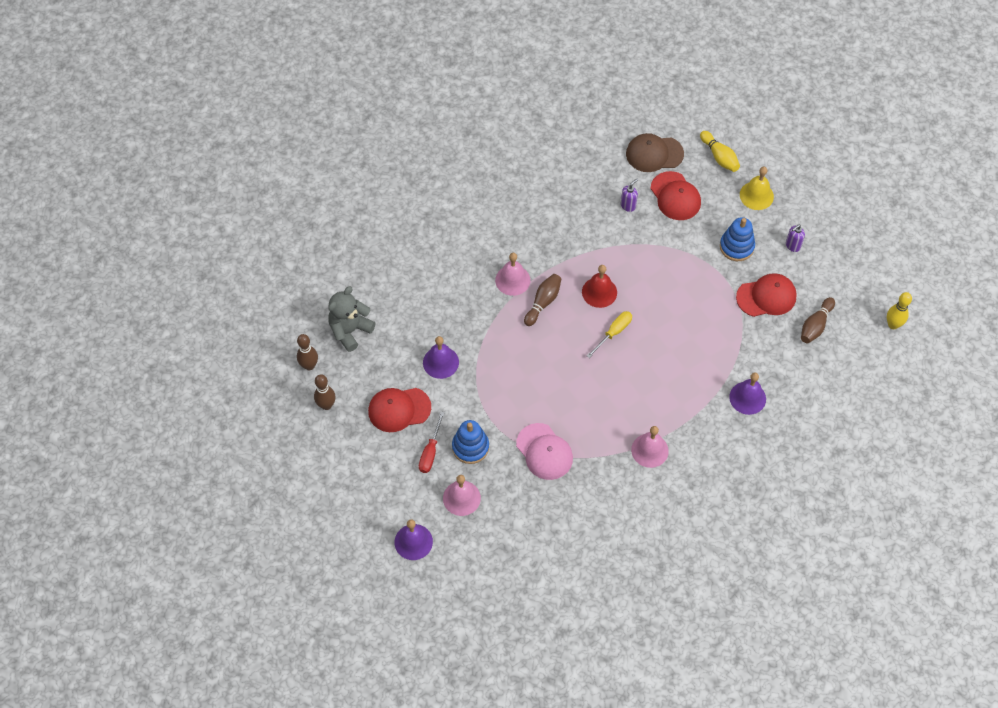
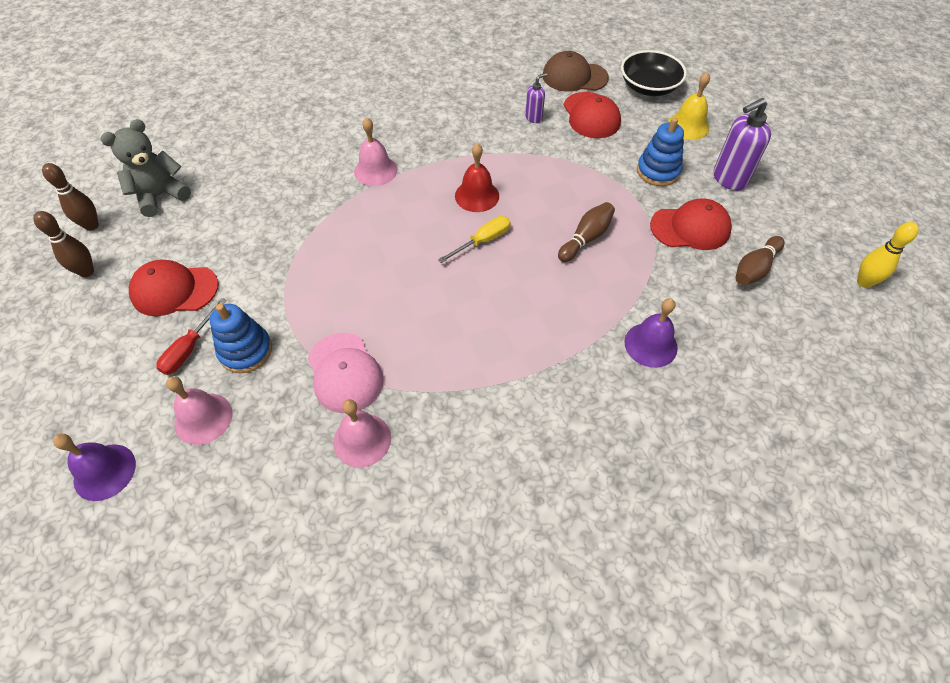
camera: 10 degrees right, 5 degrees down
(440, 362) = (252, 244): purple bell -> none
(543, 302) = (404, 197): brown bowling pin -> brown bowling pin (586, 238)
(649, 450) = (496, 394): pink bell -> pink bell (362, 440)
(719, 157) = (649, 87): yellow bowling pin -> black bowl
(792, 246) = (729, 179): purple soap dispenser -> purple soap dispenser, size x1.85

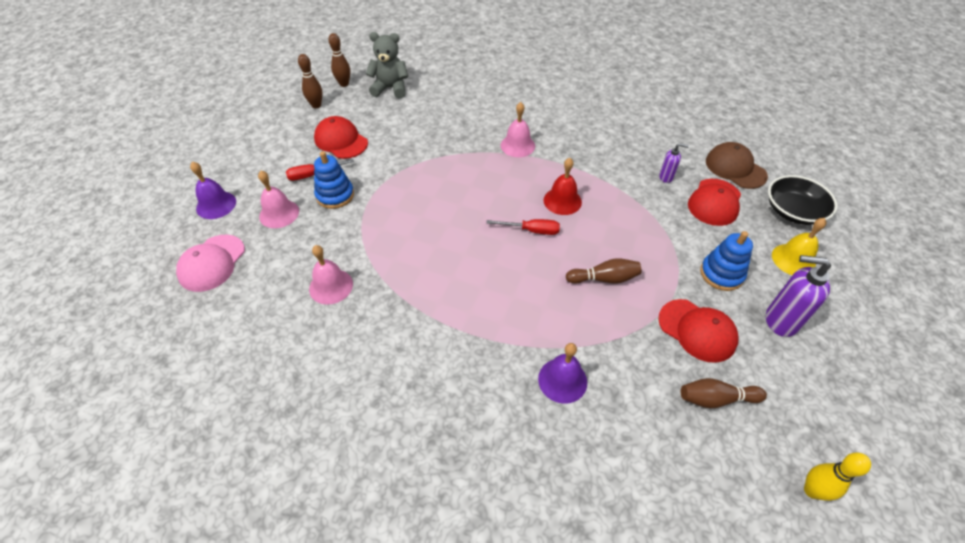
camera: 45 degrees right, 5 degrees down
(345, 373) = (365, 244): pink cap -> pink cap (212, 263)
(483, 241) = (531, 230): yellow screwdriver -> red screwdriver

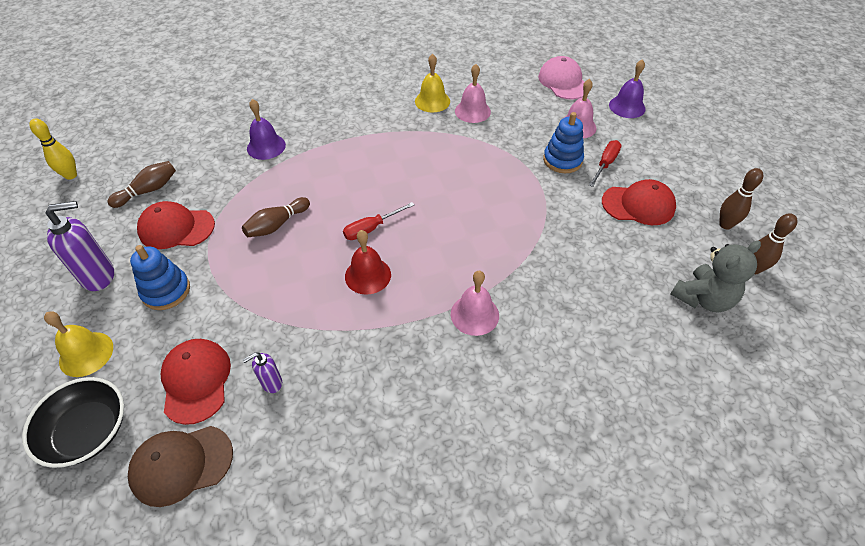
camera: 140 degrees right, 0 degrees up
(348, 325) = (432, 101): none -> yellow bell
(735, 168) = (181, 464): brown cap -> brown cap turned 150 degrees clockwise

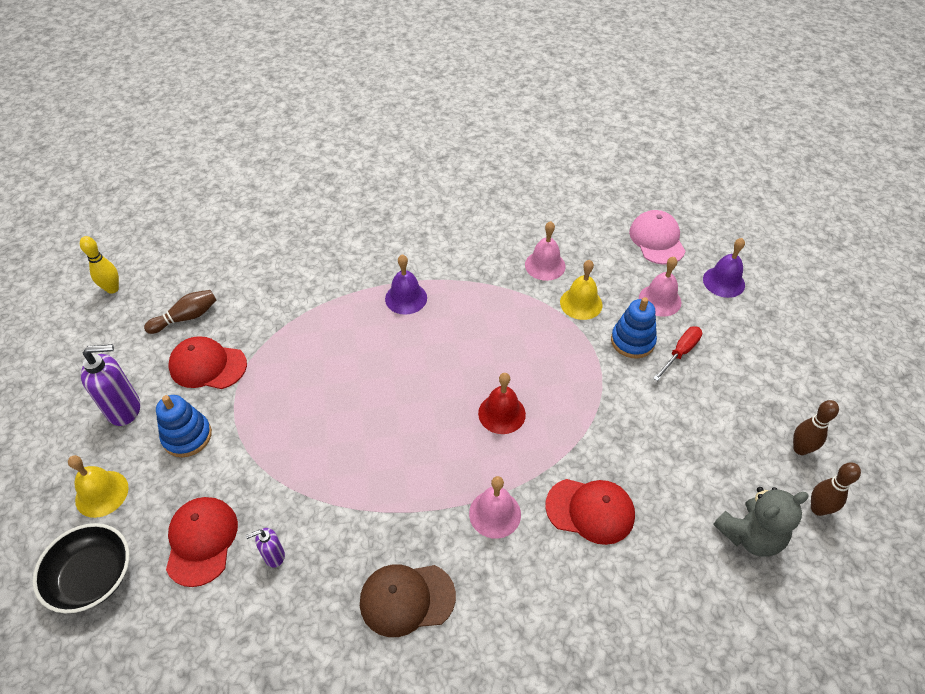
camera: 10 degrees right, 0 degrees up
(181, 464) = (174, 628): brown cap -> brown cap (407, 599)
(266, 146) = (314, 281): purple bell -> purple bell (406, 298)
(277, 225) = (309, 377): brown bowling pin -> none
(368, 275) = (392, 450): red bell -> red bell (501, 413)
(371, 228) = (406, 395): red screwdriver -> none
(432, 101) = (502, 247): yellow bell -> yellow bell (581, 303)
(638, 205) = (705, 409): red cap -> red cap (590, 510)

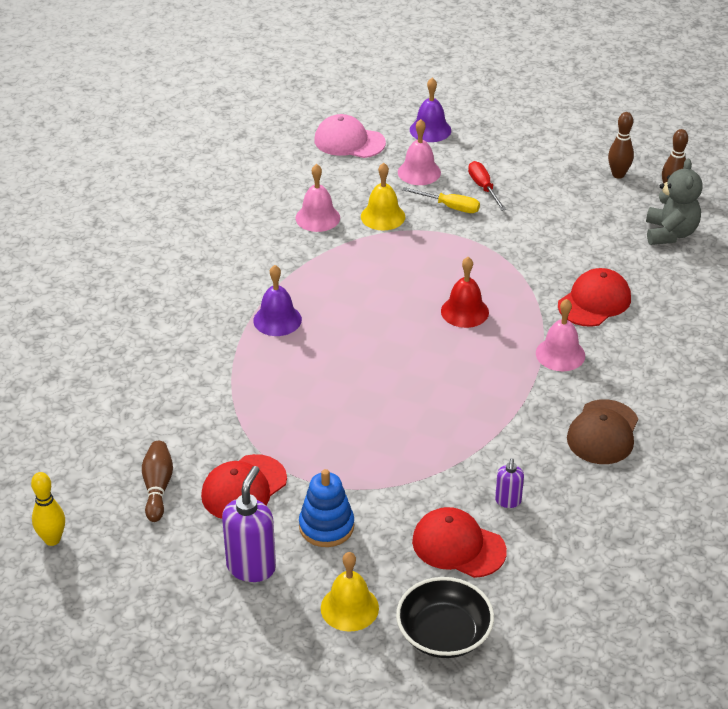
camera: 60 degrees left, 10 degrees down
(632, 341) = (450, 207): blue stacking toy -> yellow screwdriver

